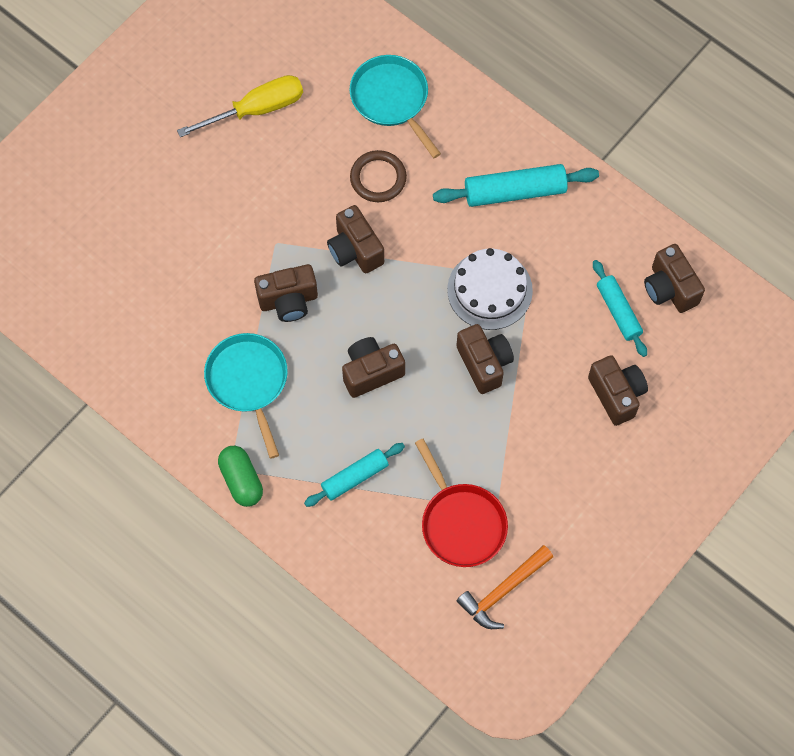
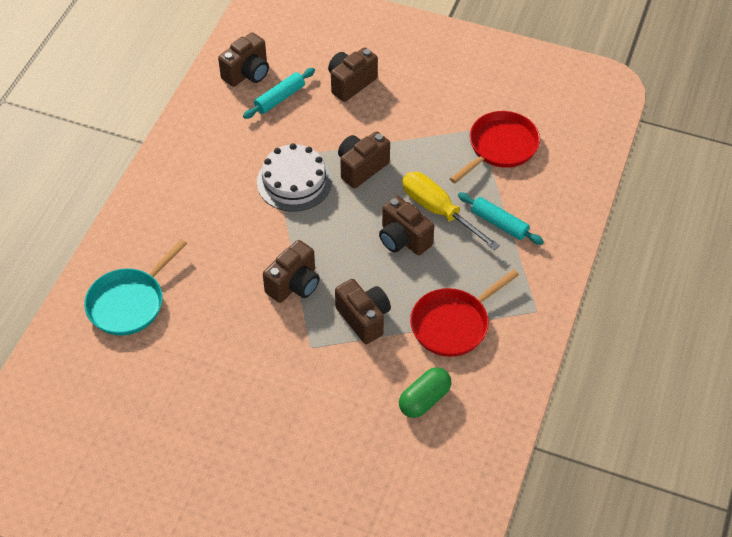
camera: 110 degrees left, 15 degrees down
(241, 480) = (542, 300): green capsule -> green capsule (424, 399)
(248, 382) = (453, 324): turquoise pan -> red pan
(257, 109) = (173, 409): yellow screwdriver -> yellow screwdriver (438, 211)
(378, 178) = (216, 289): brown ring -> none
(503, 590) = (538, 109): orange hammer -> none
(515, 191) = (195, 189): turquoise rolling pin -> none

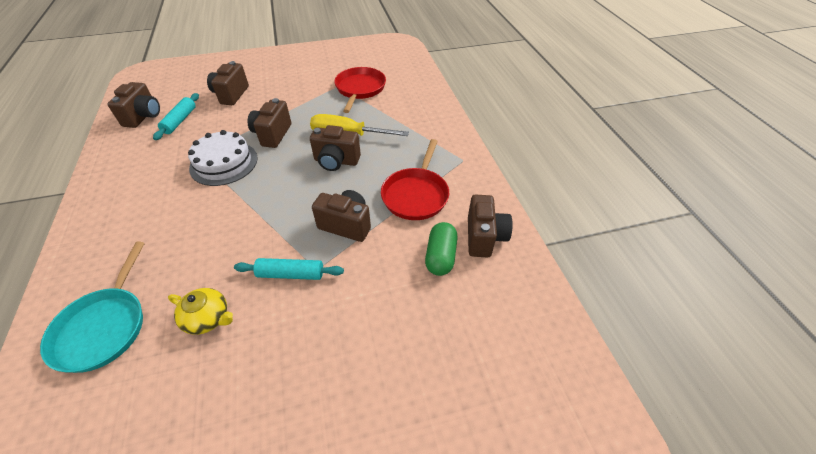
camera: 35 degrees left, 5 degrees down
(204, 340) = (208, 318): none -> yellow teapot
(294, 284) = (269, 229): brown camera -> brown camera (484, 237)
(499, 223) = (394, 125): turquoise rolling pin -> turquoise rolling pin (291, 274)

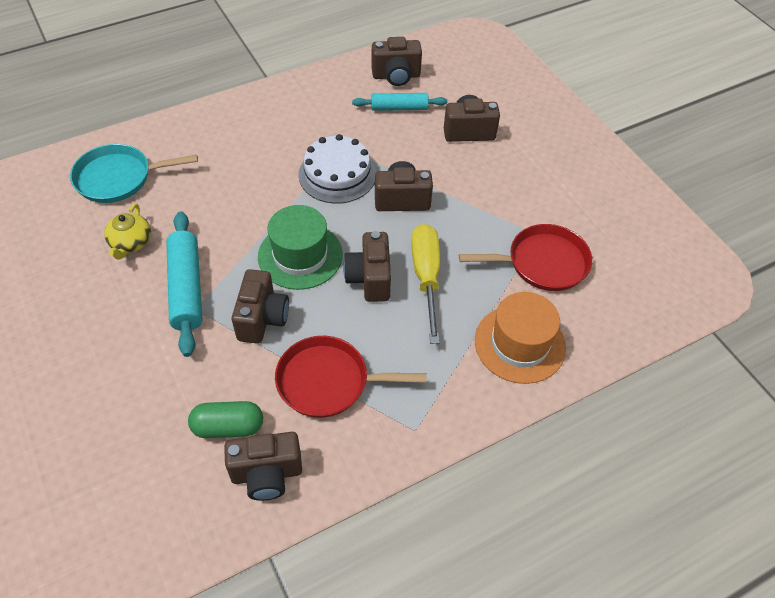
camera: 75 degrees right, 5 degrees up
(291, 274) = (186, 288): turquoise rolling pin -> turquoise rolling pin, size x1.53
(294, 195) = (300, 255): none -> green hat
(414, 109) = (520, 344): none -> orange hat

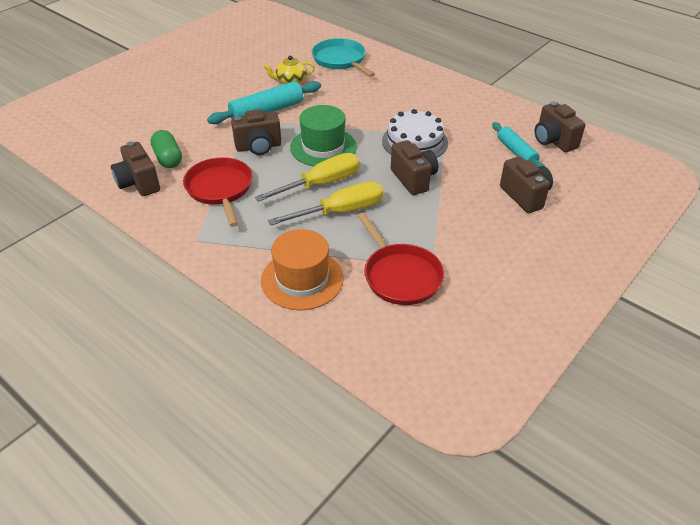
camera: 70 degrees right, 10 degrees down
(369, 279) = (321, 184): brown camera -> yellow screwdriver

